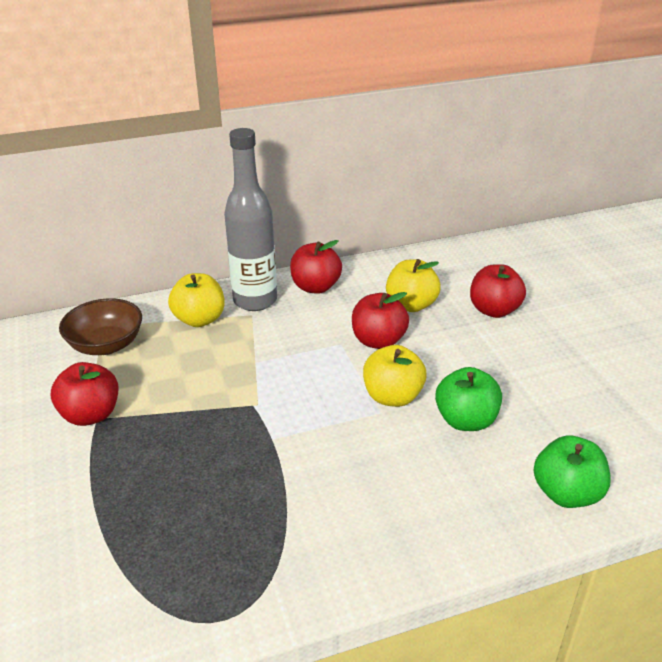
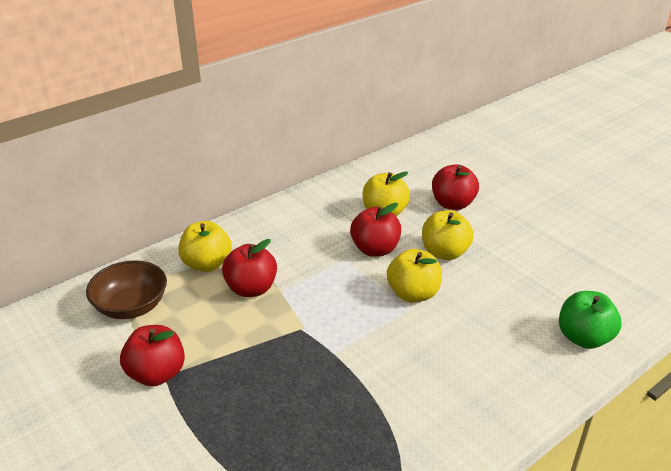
camera: 20 degrees left, 0 degrees up
(255, 301) = (248, 236): grey bottle -> none
(315, 287) = (295, 213): red apple -> red apple (251, 289)
(454, 360) = (444, 253): none -> yellow apple
(466, 420) = (480, 299): green apple -> none

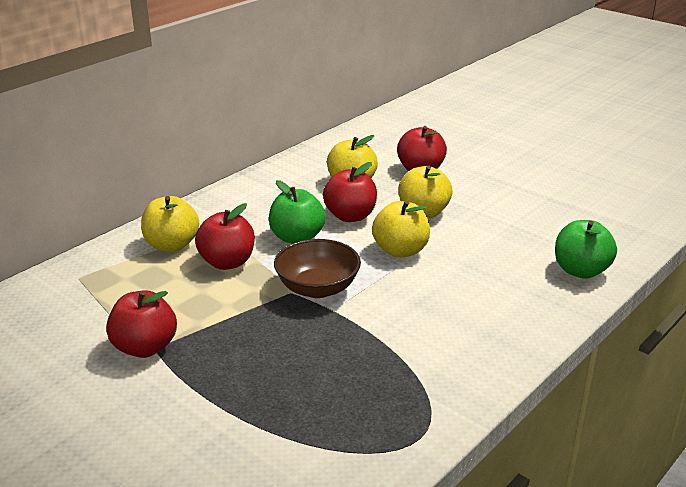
camera: 10 degrees left, 5 degrees down
(131, 307) = (98, 291): brown bowl -> brown bowl (317, 288)
(320, 268) = (297, 237): none -> green apple

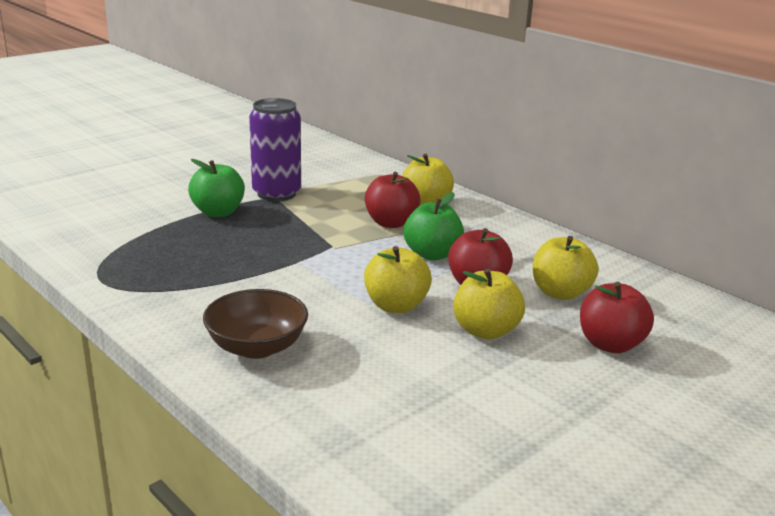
camera: 95 degrees right, 5 degrees down
(145, 347) = (276, 194): red apple -> purple can
(317, 288) = (335, 258): brown bowl -> brown bowl (257, 347)
(580, 271) = (318, 425): green apple -> green apple (218, 212)

